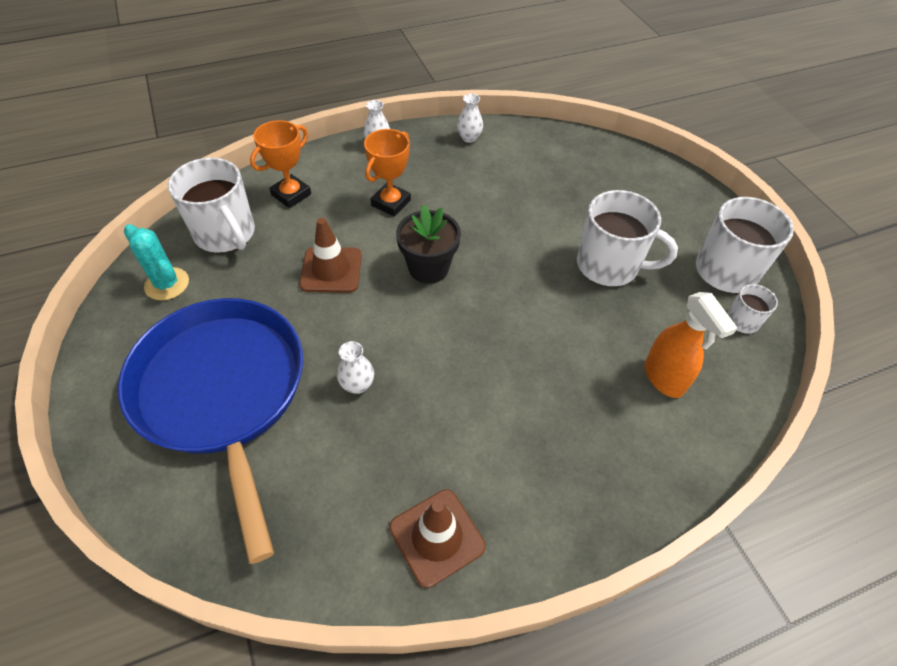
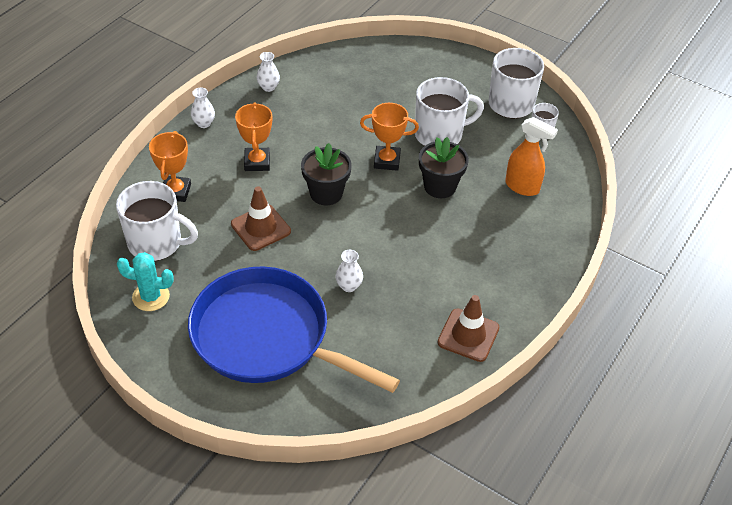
camera: 35 degrees left, 5 degrees down
(524, 265) = (387, 161): none -> orange trophy
(560, 324) = (440, 186): none -> black flower pot

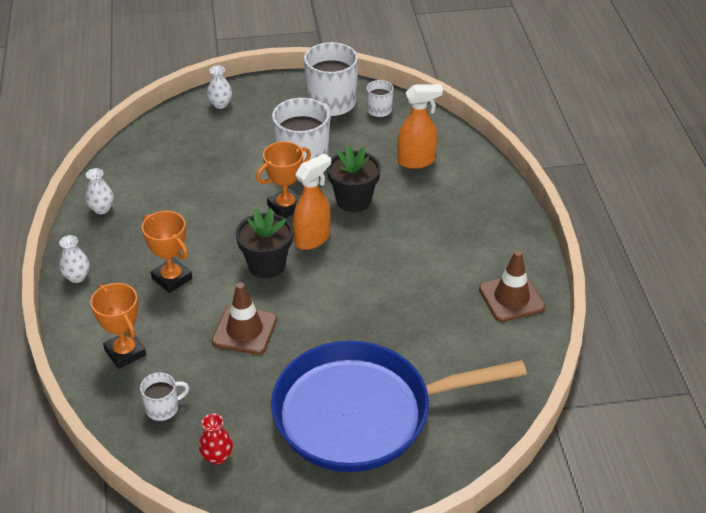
camera: 40 degrees left, 5 degrees down
(151, 297) = (217, 456): turquoise cactus -> red vase
(156, 243) = (163, 408): white mug -> white mug, size x0.50
(349, 286) = (377, 325): white vase -> white vase (220, 104)
(378, 195) = (312, 239): none -> orange spray bottle

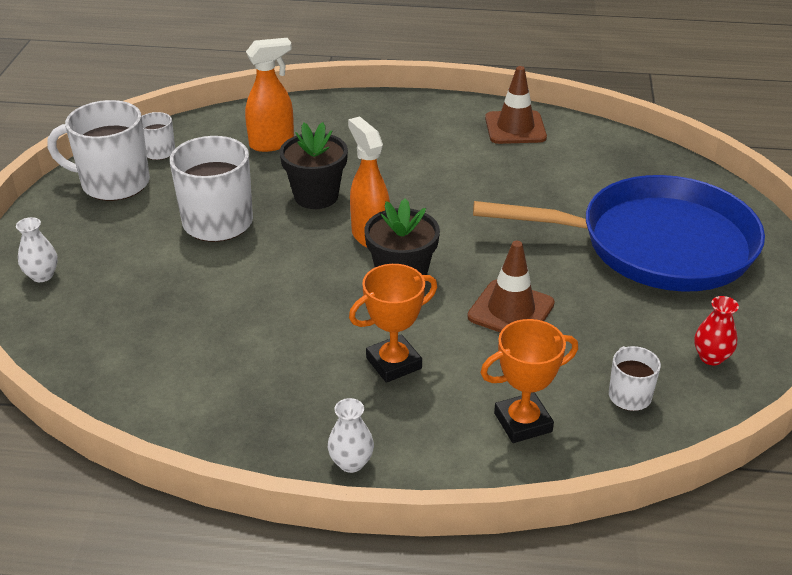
camera: 75 degrees left, 5 degrees down
(102, 209) = (208, 423): white vase -> none
(286, 207) = (300, 248): orange trophy -> none
(360, 413) = (657, 244): blue pan -> blue pan turned 90 degrees counterclockwise
(416, 161) = (272, 143): orange spray bottle -> orange spray bottle turned 60 degrees clockwise

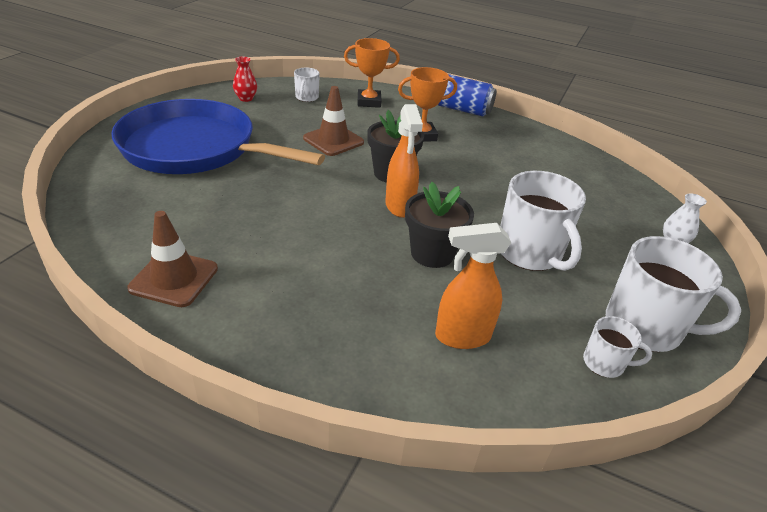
camera: 165 degrees left, 0 degrees up
(351, 462) = (461, 109): white vase -> blue can

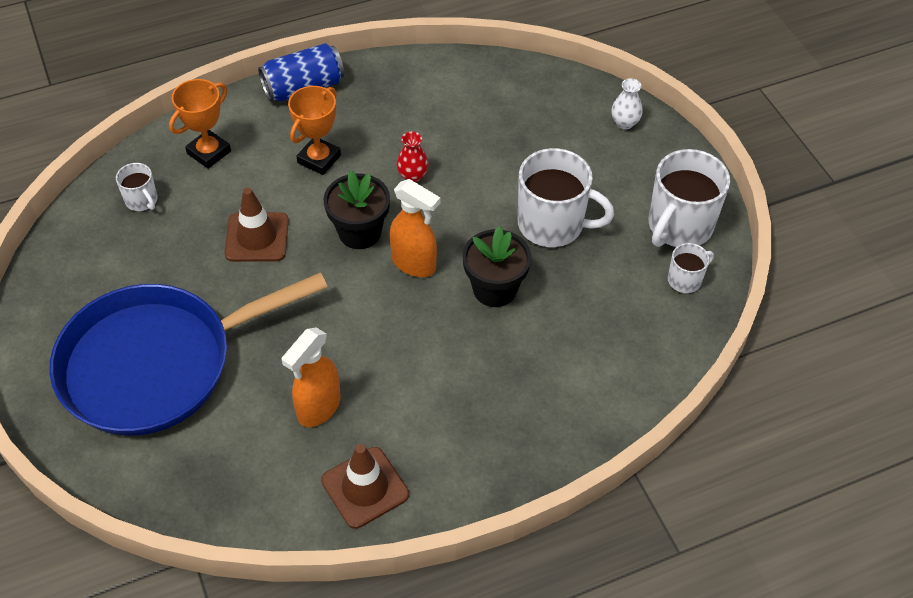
camera: 45 degrees left, 15 degrees up
(246, 98) = (86, 257): red vase -> red vase (412, 176)
(462, 336) = (594, 340): orange spray bottle -> orange spray bottle (318, 408)
(645, 327) = (679, 226): white mug -> white mug turned 150 degrees clockwise

